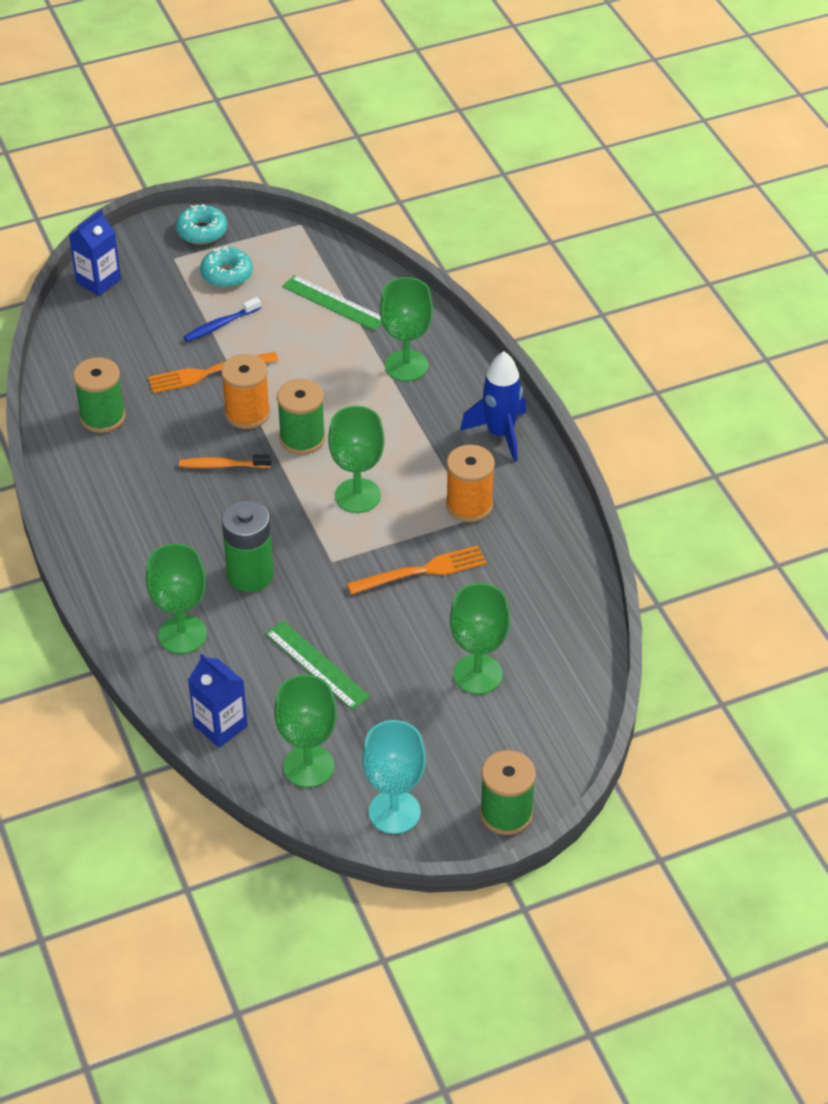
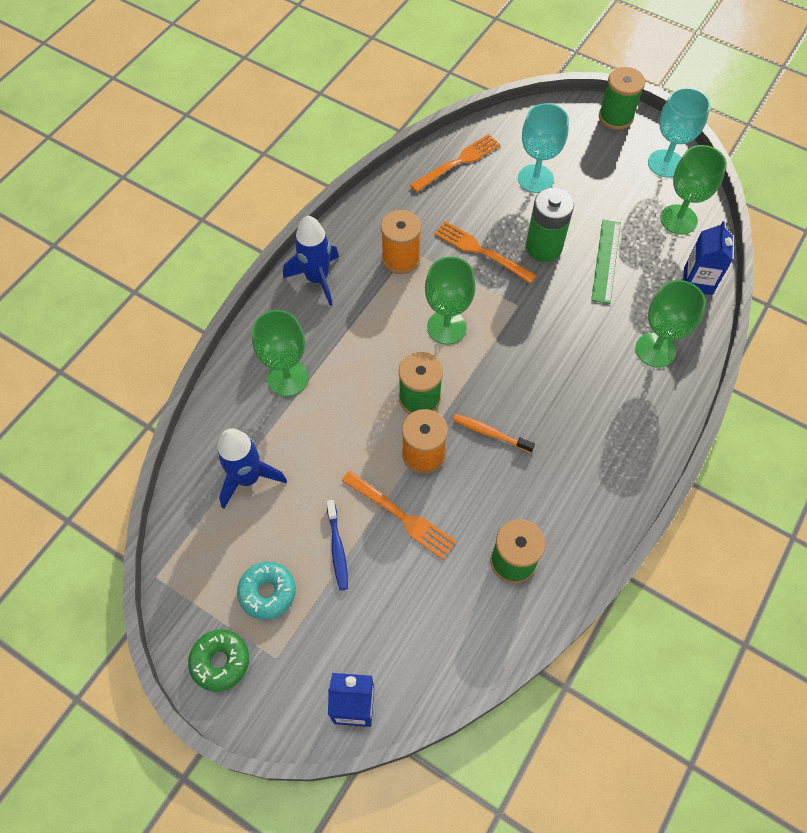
camera: 125 degrees left, 15 degrees up
(202, 231) = (220, 661): turquoise donut -> green donut
(220, 325) = (337, 549): blue toothbrush -> blue toothbrush turned 60 degrees clockwise
(222, 465) = (490, 433): orange toothbrush -> orange toothbrush turned 150 degrees clockwise
(250, 575) = (571, 345): green battery -> green battery (543, 247)
(333, 303) = (248, 478): green ruler -> blue rocket
(478, 674) = (535, 179): green goblet -> turquoise goblet
(560, 622) = (458, 162): none -> orange fork

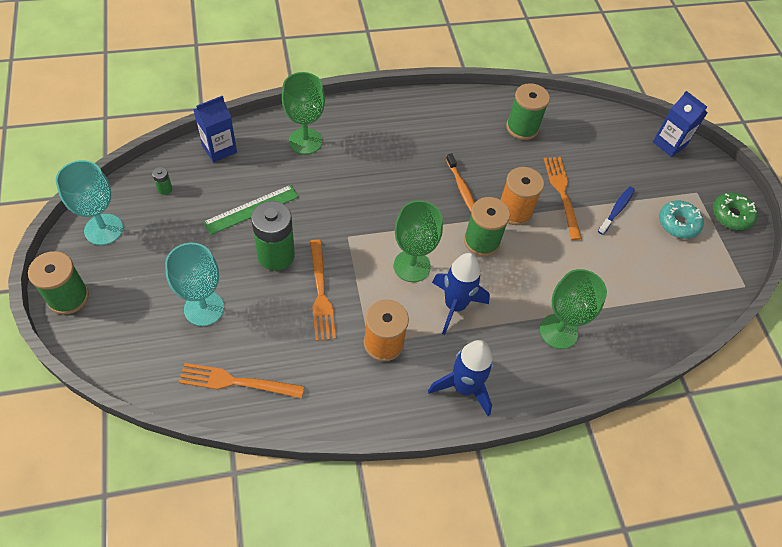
camera: 140 degrees left, 5 degrees down
(248, 478) = (641, 292): blue rocket -> blue rocket (455, 306)
(678, 219) = (165, 189): green goblet -> green battery

